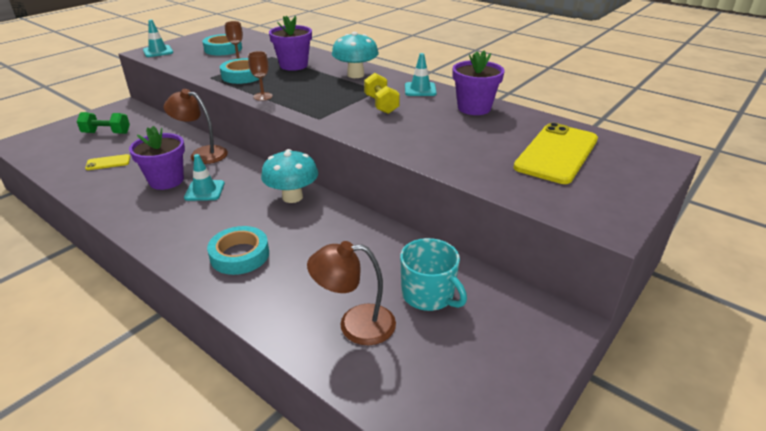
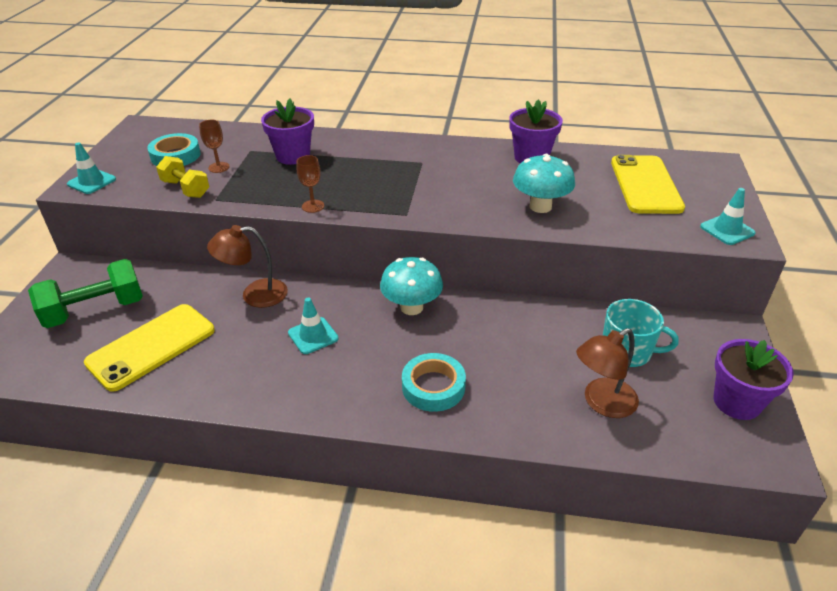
camera: 30 degrees left, 5 degrees up
(107, 133) = (95, 311): green dumbbell -> green dumbbell, size x1.59
(108, 162) = (151, 346): yellow phone -> yellow phone, size x2.25
(166, 180) = (254, 341): purple flower pot -> purple flower pot (737, 402)
(242, 75) = (252, 186): turquoise tape -> none
(355, 75) = (376, 150): turquoise mushroom -> turquoise mushroom (540, 206)
(381, 105) = (445, 179): yellow dumbbell -> yellow dumbbell (186, 189)
(420, 89) = (460, 150): turquoise traffic cone -> turquoise traffic cone (727, 230)

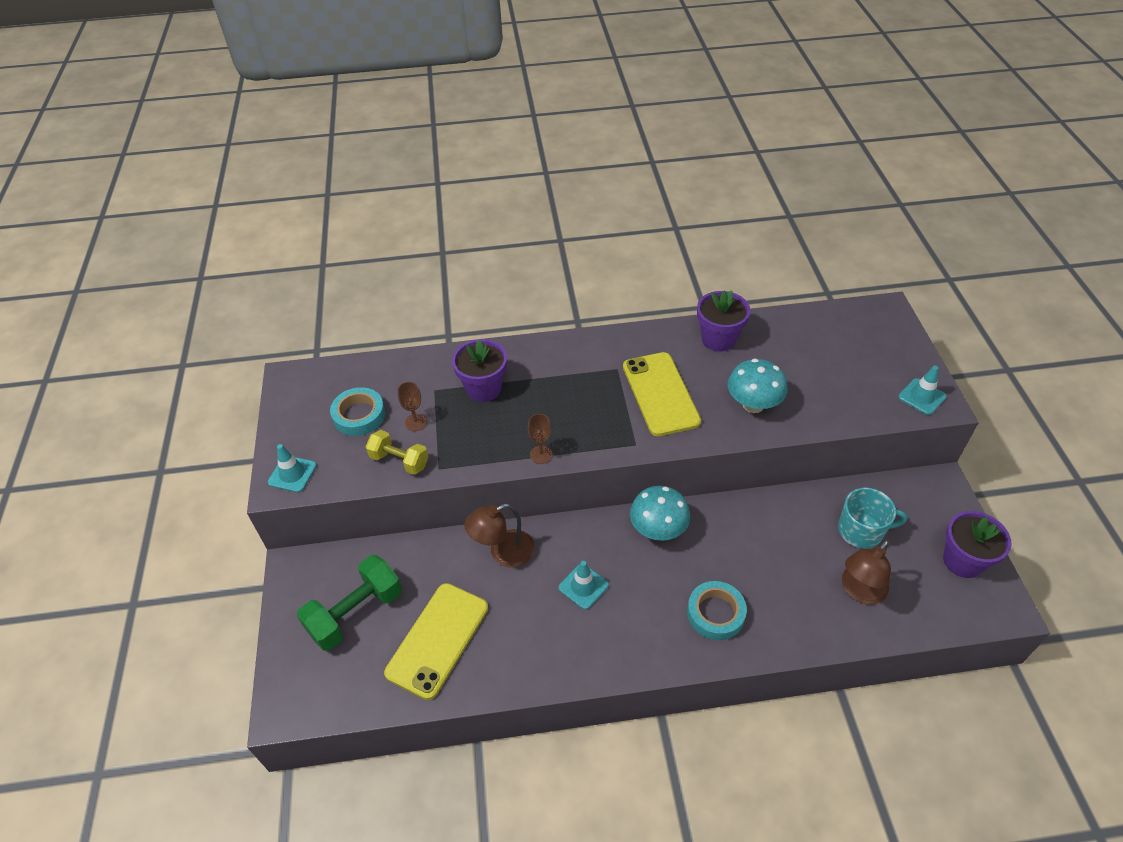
camera: 15 degrees left, 10 degrees up
(645, 185) = (835, 354): yellow phone -> yellow phone (660, 394)

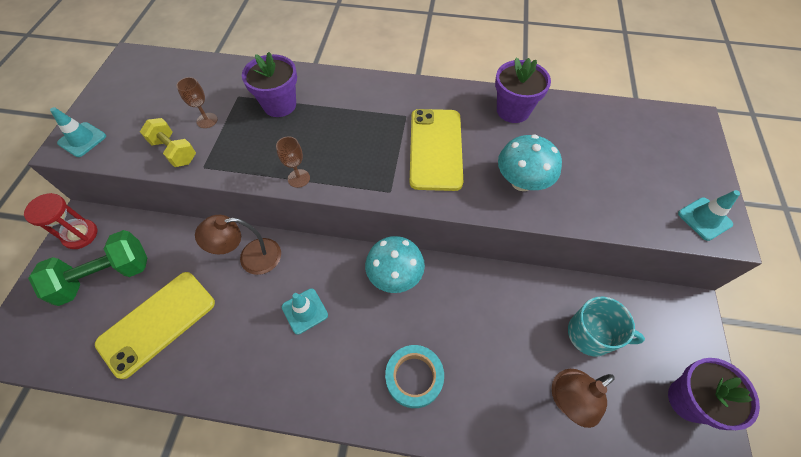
camera: 15 degrees right, 10 degrees up
(302, 581) = (80, 235): none -> red hourglass
(359, 415) = (165, 103): turquoise tape -> none

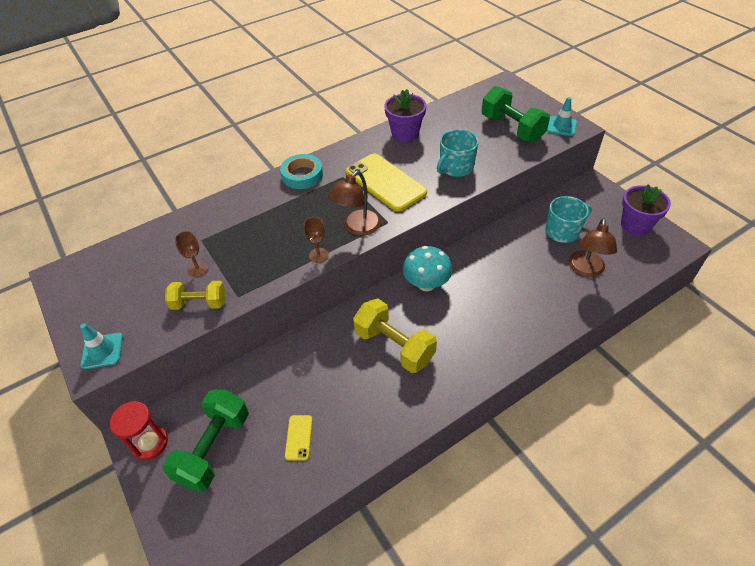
camera: 40 degrees left, 10 degrees down
(157, 323) = (299, 437): yellow phone -> yellow phone, size x0.45
(251, 258) = (317, 347): brown lamp -> brown lamp (357, 228)
(279, 105) = (243, 225): purple flower pot -> none
(305, 311) = (394, 346): turquoise traffic cone -> yellow dumbbell
(414, 377) = (501, 324): turquoise tape -> turquoise tape (302, 175)
(521, 182) = (456, 167): turquoise mushroom -> turquoise mug
(637, 180) = (512, 128): none -> green dumbbell

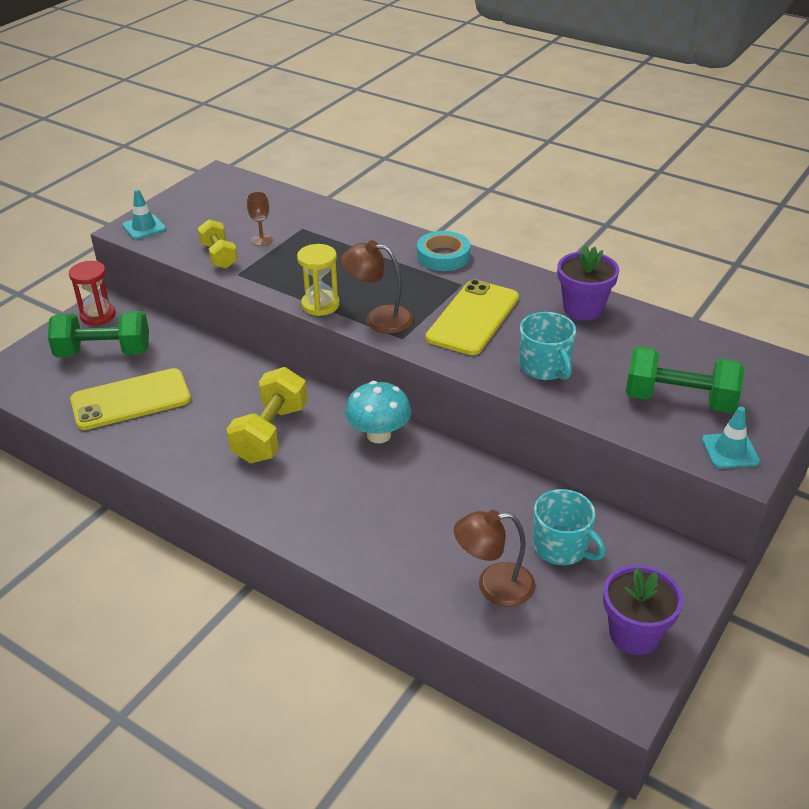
camera: 65 degrees right, 10 degrees down
(299, 437) = (131, 400): yellow phone -> yellow phone, size x2.25
(318, 255) = (320, 305): brown goblet -> yellow hourglass
(456, 167) = (545, 367): turquoise mug -> turquoise mug turned 135 degrees counterclockwise
(512, 128) = (679, 400): green dumbbell -> green dumbbell turned 75 degrees clockwise

